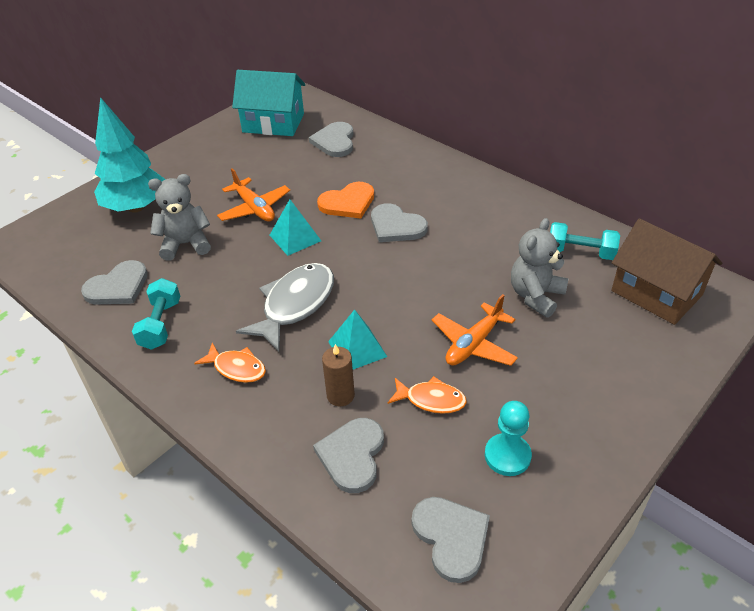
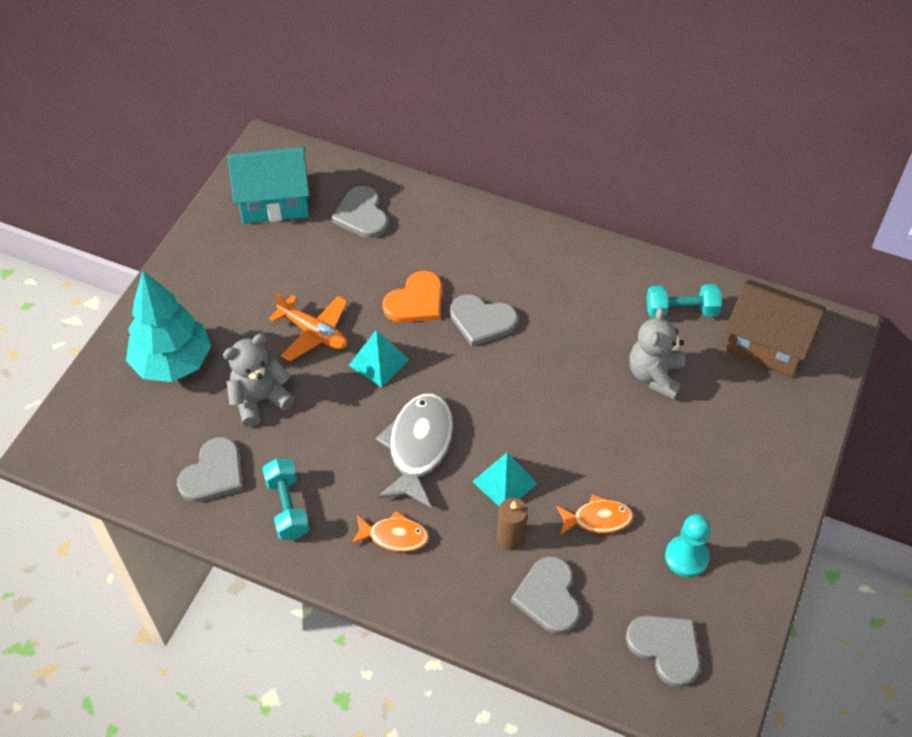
camera: 20 degrees left, 10 degrees up
(474, 344) = (615, 447): orange plane -> none

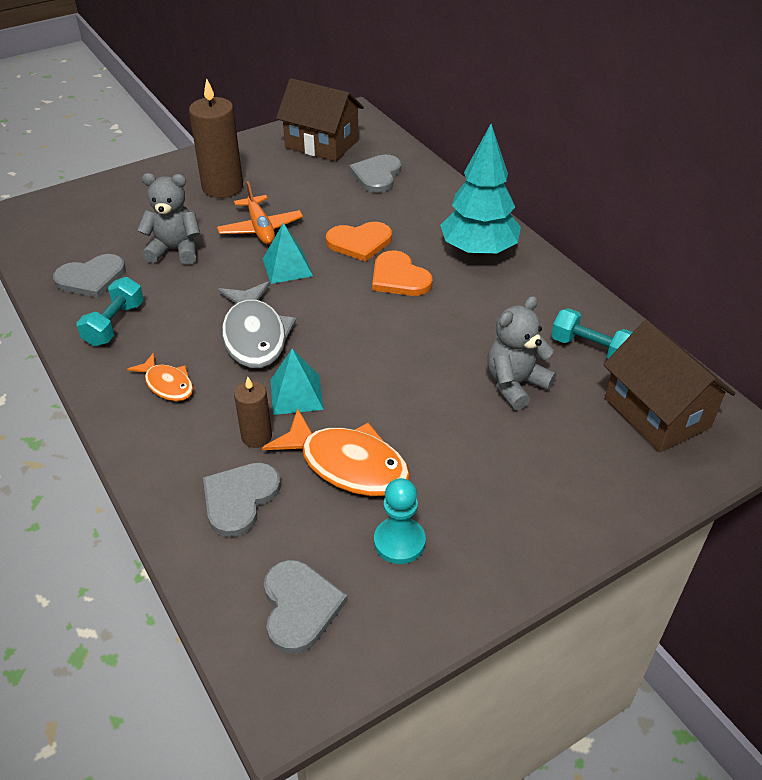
camera: 35 degrees right, 10 degrees down
(173, 363) = (144, 203): turquoise tree -> turquoise tree (478, 251)
(230, 304) = (222, 187): none -> brown candle
(274, 201) = (322, 144): turquoise house -> brown house
(418, 447) = (254, 335): grey fish -> grey fish turned 120 degrees clockwise
(482, 321) = (399, 277): grey heart -> orange heart
(598, 519) = (347, 464): orange fish -> orange fish, size x1.75

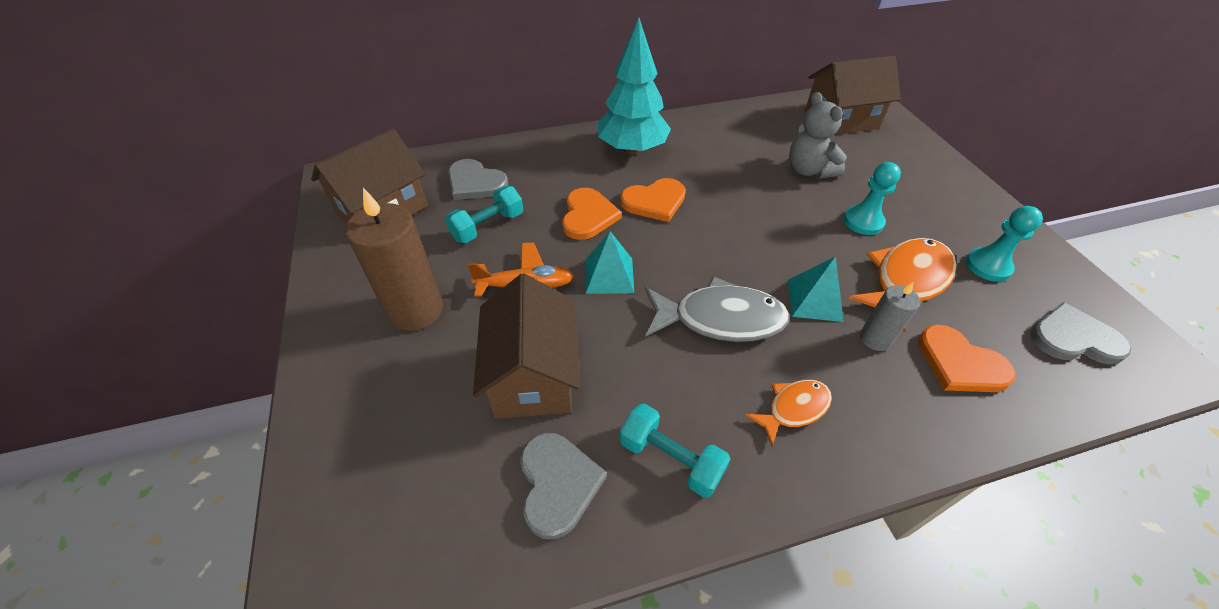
camera: 75 degrees left, 5 degrees up
(175, 250) = (533, 375): grey teddy bear -> brown house
(239, 499) = (960, 363): grey heart -> orange heart
(256, 437) = (875, 339): brown candle -> grey candle
(436, 431) = (863, 221): none -> turquoise pawn
(590, 349) = (772, 128): turquoise dumbbell -> turquoise dumbbell (488, 226)

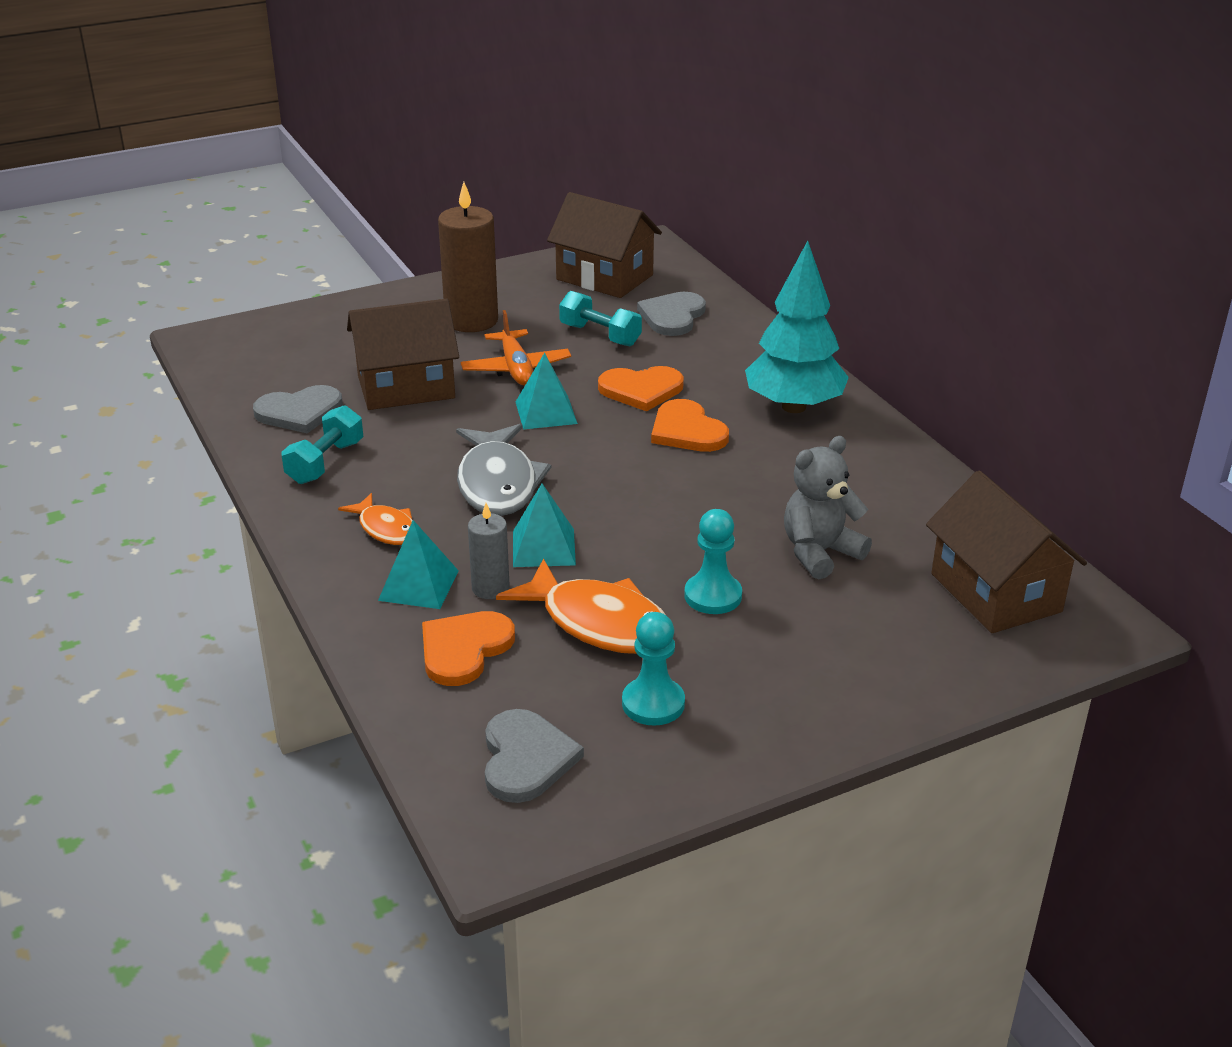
camera: 80 degrees right, 15 degrees down
(879, 388) = (419, 585): none -> turquoise pyramid

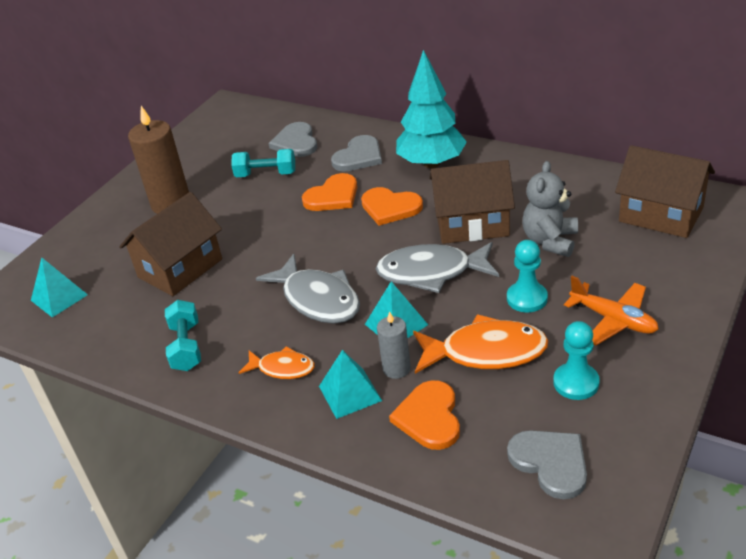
camera: 30 degrees left, 5 degrees up
(299, 412) = (125, 322): grey heart -> grey heart (359, 156)
(516, 368) = (238, 220): orange plane -> orange plane (613, 320)
(546, 412) = (292, 239): turquoise pyramid -> turquoise pyramid (59, 297)
(604, 277) = (224, 137): brown house -> brown house (472, 224)
(645, 517) = (431, 272): none -> grey fish

